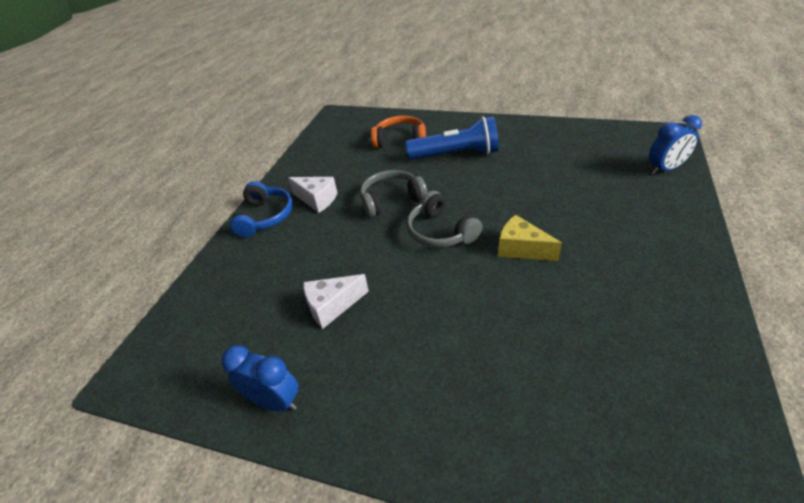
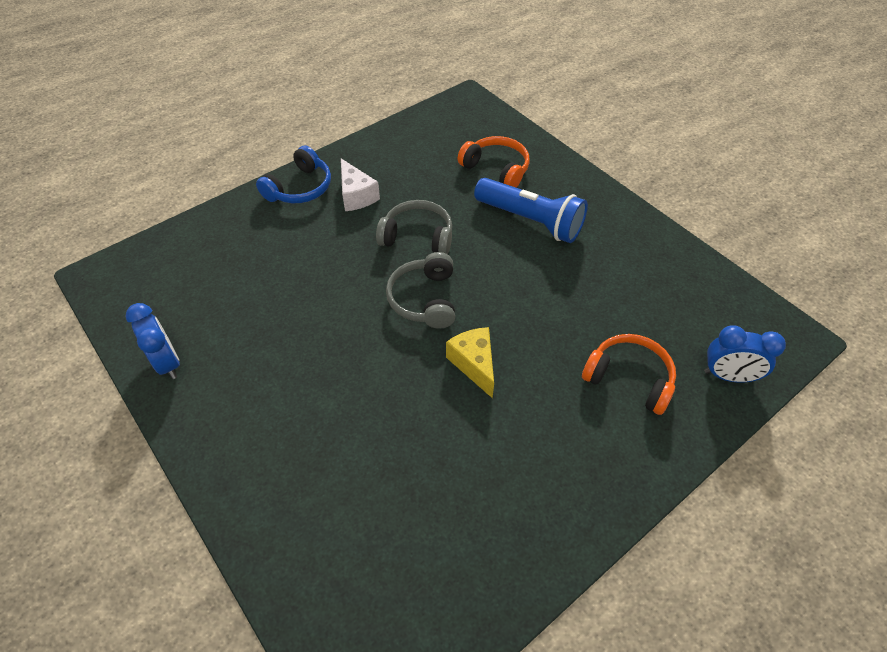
camera: 30 degrees right, 10 degrees up
(332, 306) = (272, 312): white cheese -> none
(619, 201) = (629, 378): none -> orange headphones

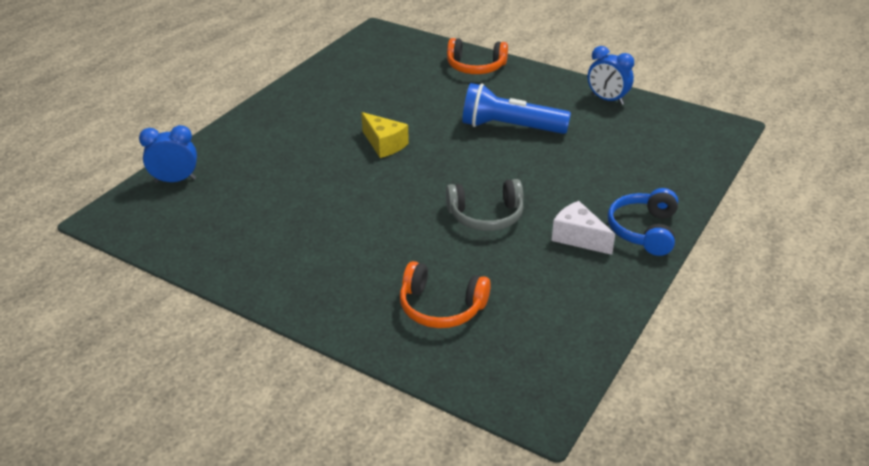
camera: 160 degrees right, 15 degrees down
(424, 299) = (447, 172): grey headphones -> none
(530, 221) = (377, 258): blue flashlight -> blue flashlight (510, 127)
(629, 378) = (258, 162): orange headphones -> orange headphones (475, 67)

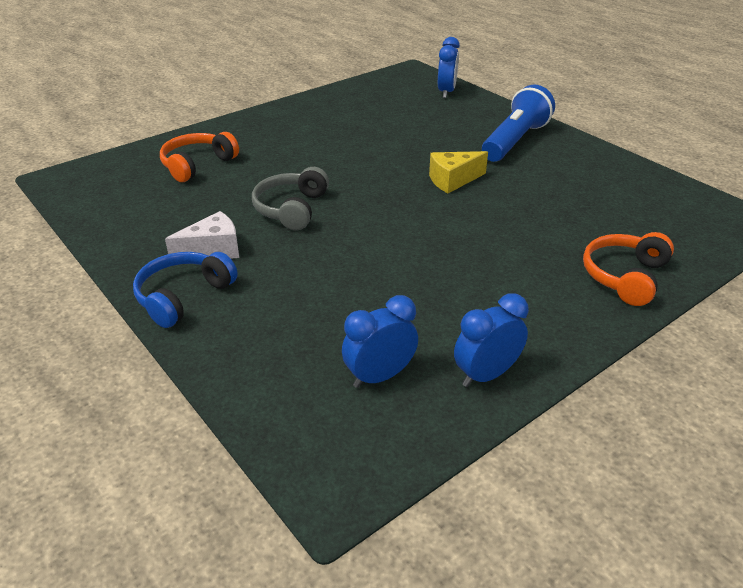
camera: 110 degrees right, 0 degrees up
(510, 127) = (448, 264): blue flashlight -> blue flashlight (515, 141)
(641, 131) = (379, 376): none -> blue clock
(643, 230) = (183, 296): blue headphones -> blue headphones turned 90 degrees counterclockwise

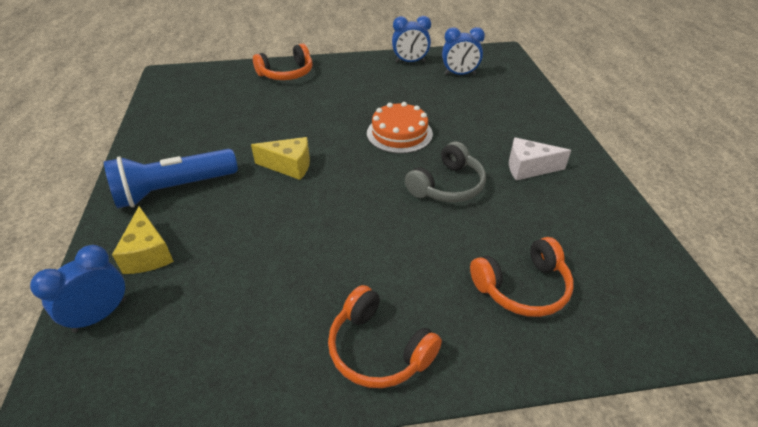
camera: 150 degrees left, 5 degrees up
(183, 296) = (557, 141): blue headphones -> none
(278, 120) = (378, 349): none -> orange headphones
(382, 243) = (399, 133): none -> orange cake
(466, 113) = (148, 254): none -> yellow cheese

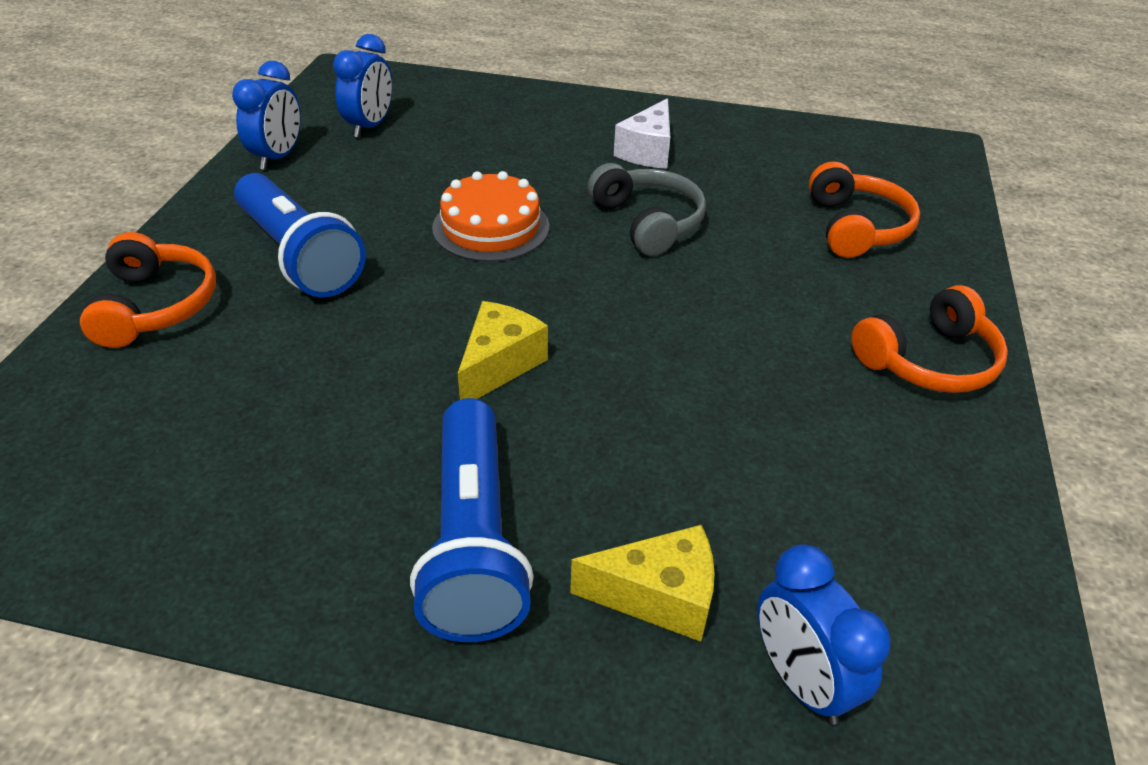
camera: 70 degrees left, 0 degrees up
(338, 91) = (299, 256): none -> blue flashlight

